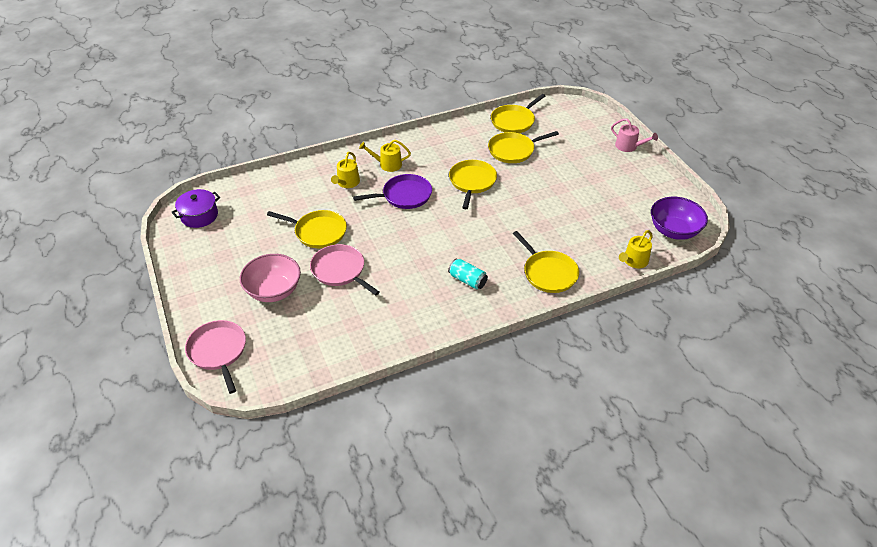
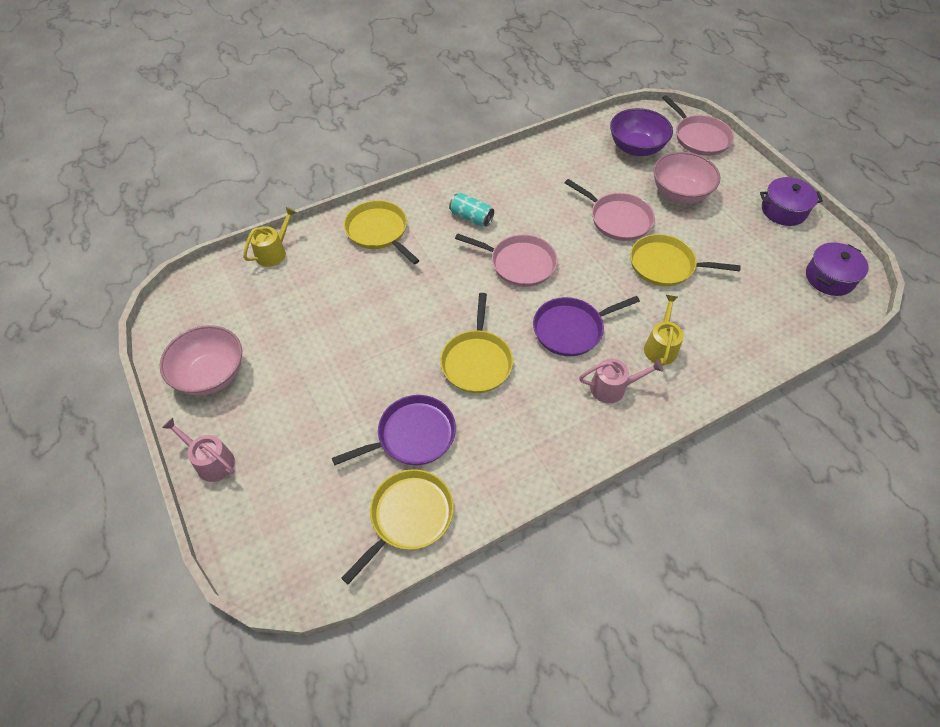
camera: 175 degrees right, 10 degrees up
(193, 269) = (783, 210): none -> purple pot
(387, 164) = (612, 387): yellow watering can -> pink watering can
(432, 240) = (519, 263): none -> pink pan
(513, 150) = (412, 436): yellow pan -> purple pan
(647, 185) = (211, 374): none -> pink bowl
(674, 231) = (206, 298): purple bowl -> purple bowl (636, 148)

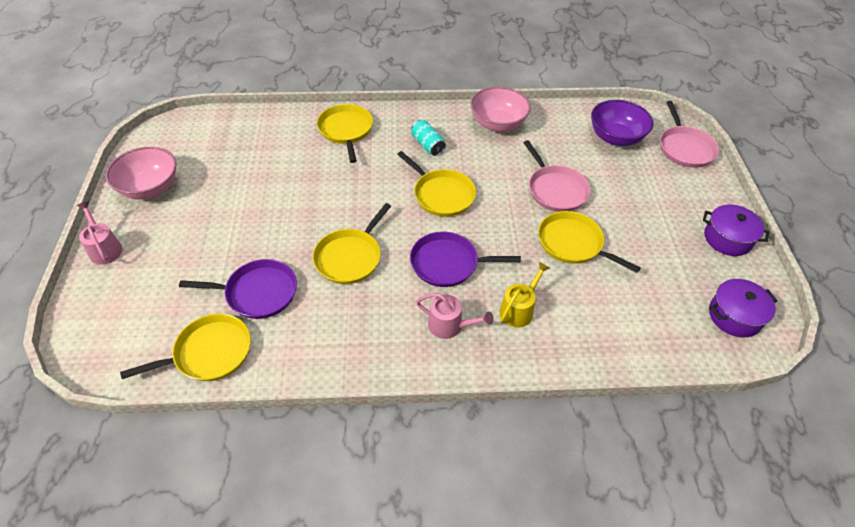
camera: 25 degrees right, 5 degrees down
(273, 252) = (257, 118): yellow watering can -> none
(519, 263) = (441, 194): pink pan -> yellow pan
(679, 193) = (631, 188): pink bowl -> pink bowl (498, 124)

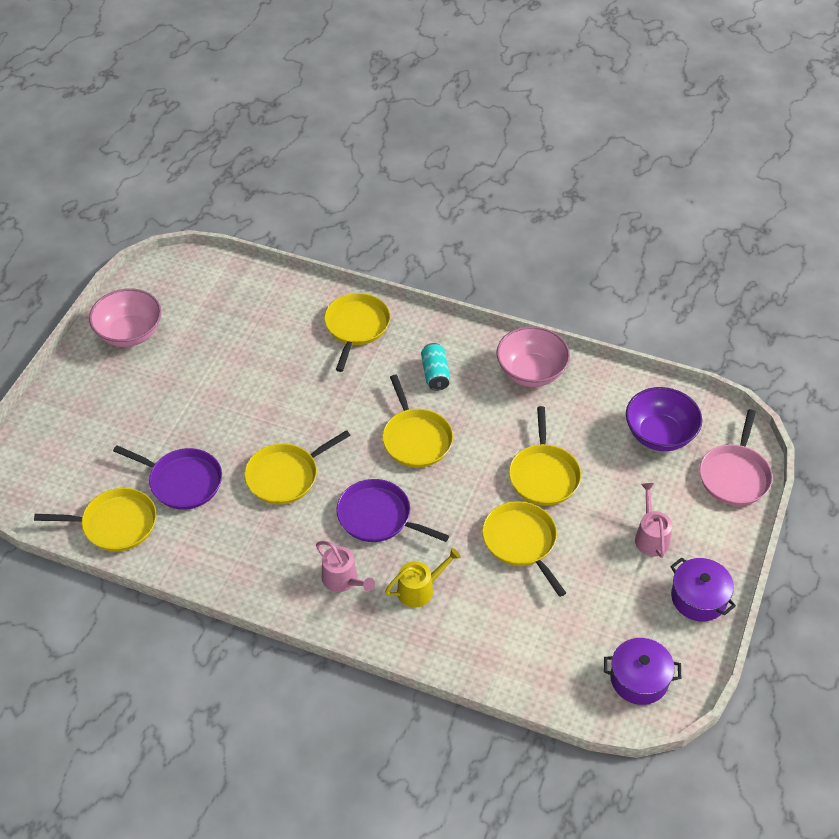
camera: 25 degrees right, 0 degrees up
(104, 249) = (64, 387): pink watering can -> pink watering can (651, 537)
(555, 190) = (543, 475): pink pan -> yellow pan

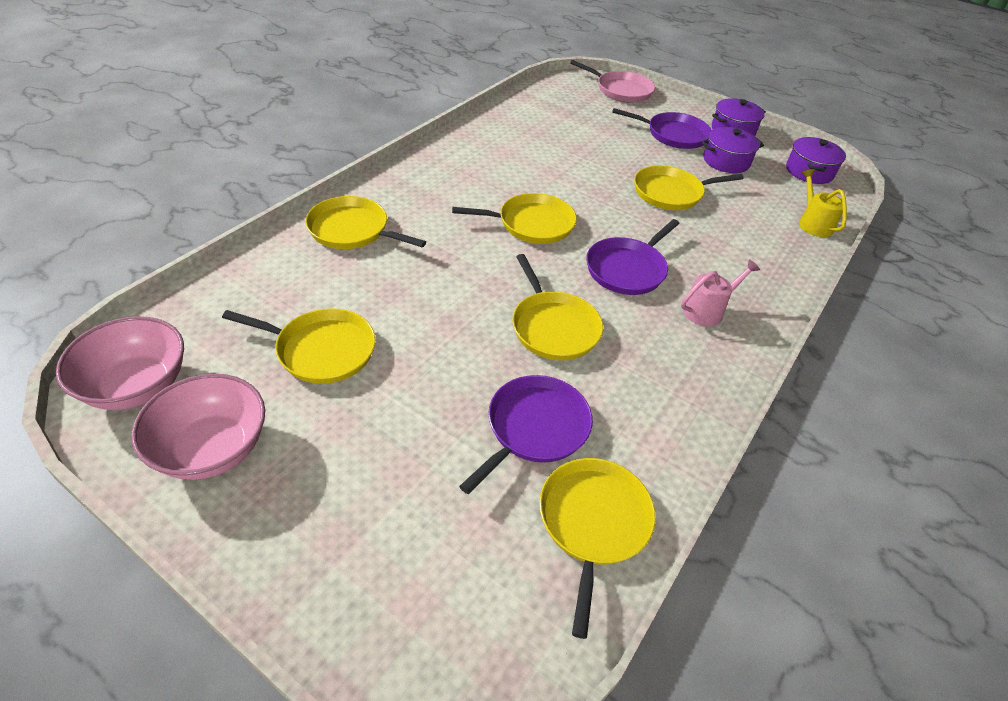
camera: 80 degrees left, 5 degrees down
(419, 589) = (721, 261): yellow watering can -> yellow watering can (813, 223)
(435, 374) = (451, 194): turquoise can -> none
(531, 372) = (477, 144): pink bowl -> pink bowl (137, 386)
(543, 475) = (599, 165): yellow pan -> yellow pan (321, 350)
(617, 591) = (726, 161): none -> purple pot
(651, 537) = (673, 135): pink watering can -> purple pan
(659, 434) = (572, 107): purple bowl -> none

